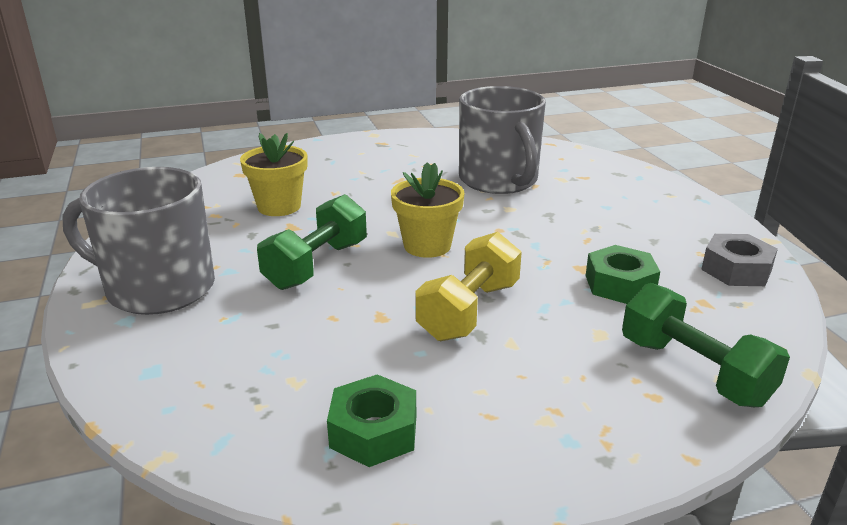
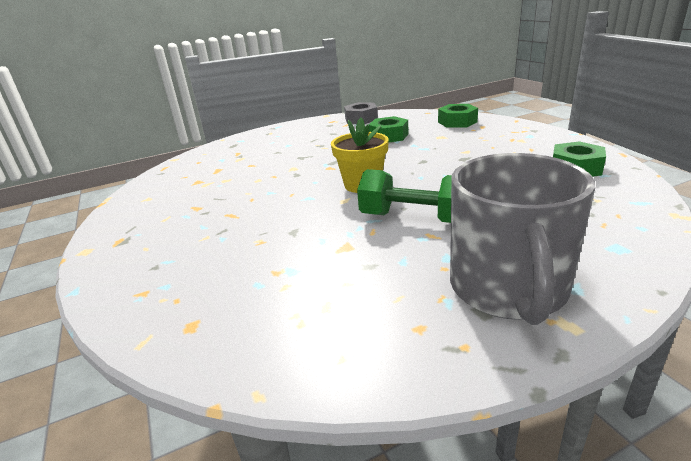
camera: 95 degrees left, 0 degrees up
(279, 207) = (298, 266): yellow flower pot -> none
(469, 311) = (442, 163): yellow dumbbell -> none
(499, 180) = (240, 176): grey mug -> none
(694, 371) = (457, 122): green dumbbell -> green nut

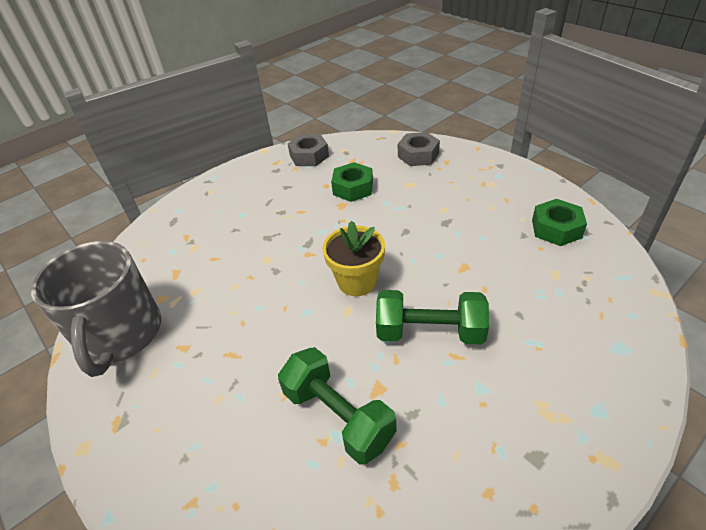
camera: 15 degrees left, 15 degrees up
(299, 259) = (338, 416): none -> green dumbbell
(457, 122) = (418, 155): green nut -> grey nut
(508, 289) = (547, 423): grey mug -> grey mug (121, 335)

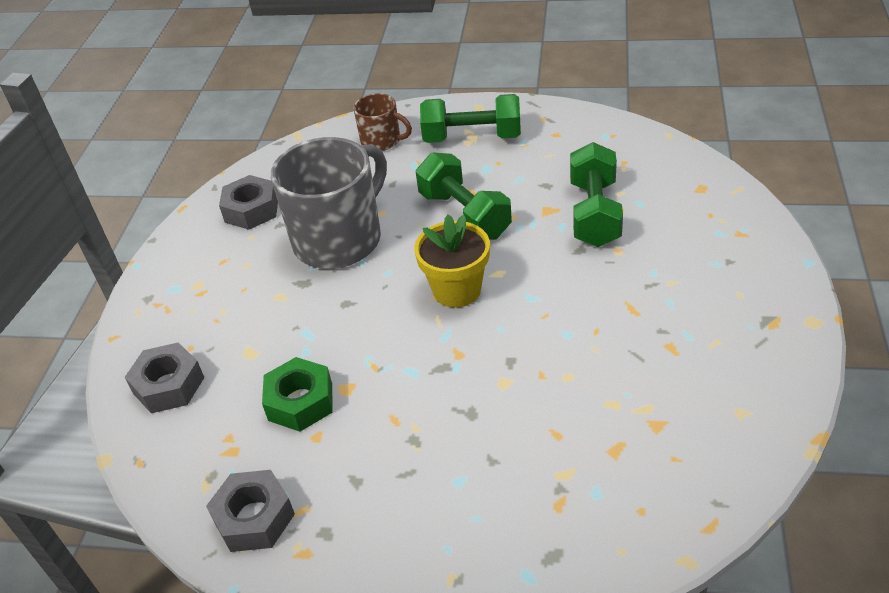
camera: 130 degrees left, 0 degrees up
(121, 335) = (728, 410): grey mug -> grey mug (339, 239)
(547, 413) = (472, 137): none -> green dumbbell
(556, 229) = (251, 210): green nut -> grey nut
(600, 342) = (382, 141): none -> brown mug

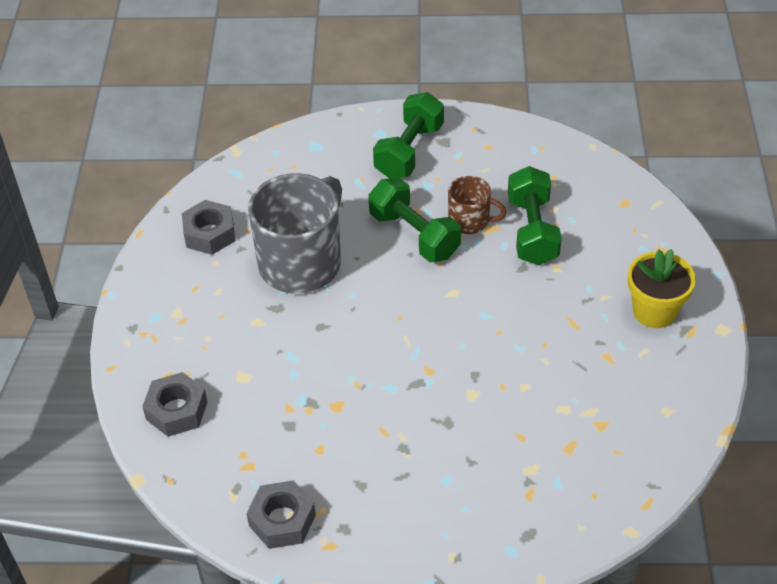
camera: 10 degrees left, 5 degrees up
(300, 402) = (299, 420): green nut -> none
(382, 141) = (321, 155): brown mug -> brown mug (470, 221)
(457, 290) = (418, 310): yellow flower pot -> yellow flower pot (654, 311)
(472, 137) = (409, 151): green dumbbell -> green dumbbell turned 60 degrees counterclockwise

